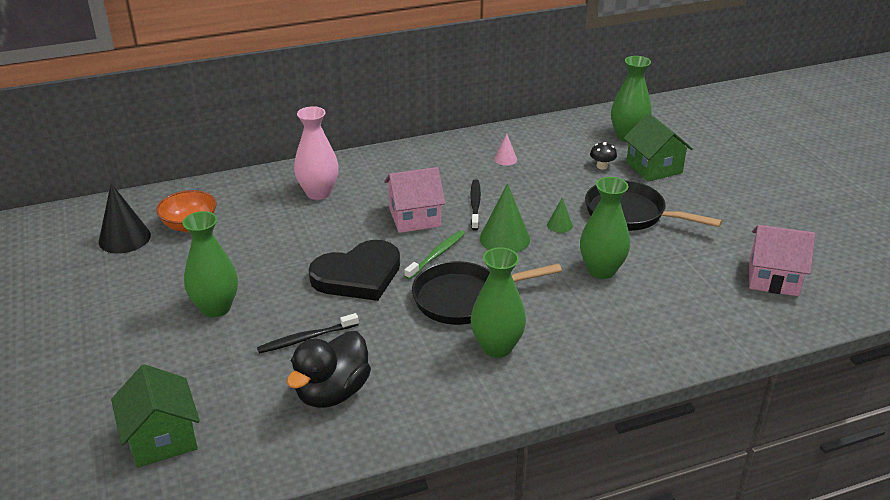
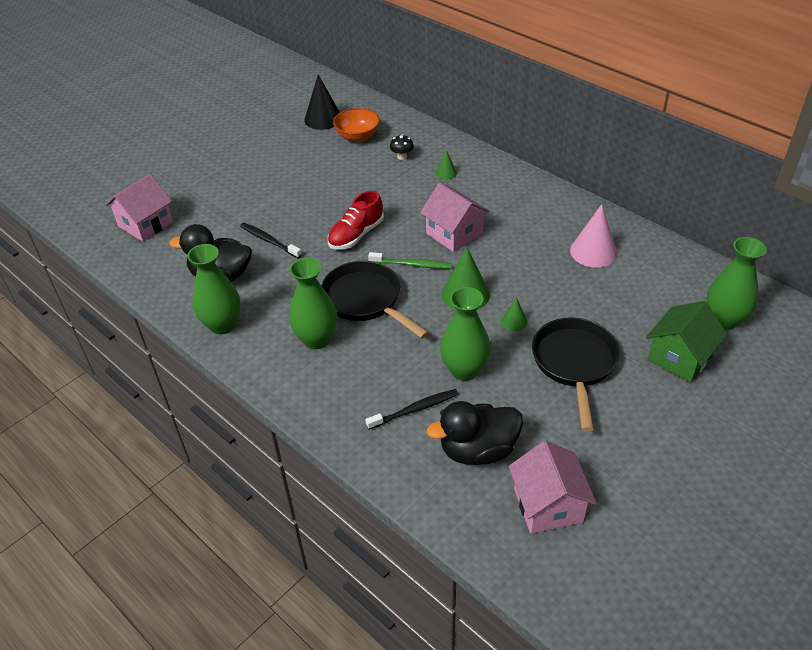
camera: 65 degrees right, 10 degrees up
(162, 438) = (145, 224): green house -> pink house
(216, 308) = (276, 188): green vase -> green vase (222, 325)
(318, 193) = (446, 173): pink vase -> green cone
(358, 275) = (356, 235): black heart -> red shoe
(475, 204) = (502, 259): black toothbrush -> black toothbrush (415, 409)
(505, 159) = (593, 251): pink cone -> pink cone, size x1.93
(602, 166) = (644, 318): black mushroom -> black mushroom (402, 156)
(699, 293) = (478, 450): none -> black duck

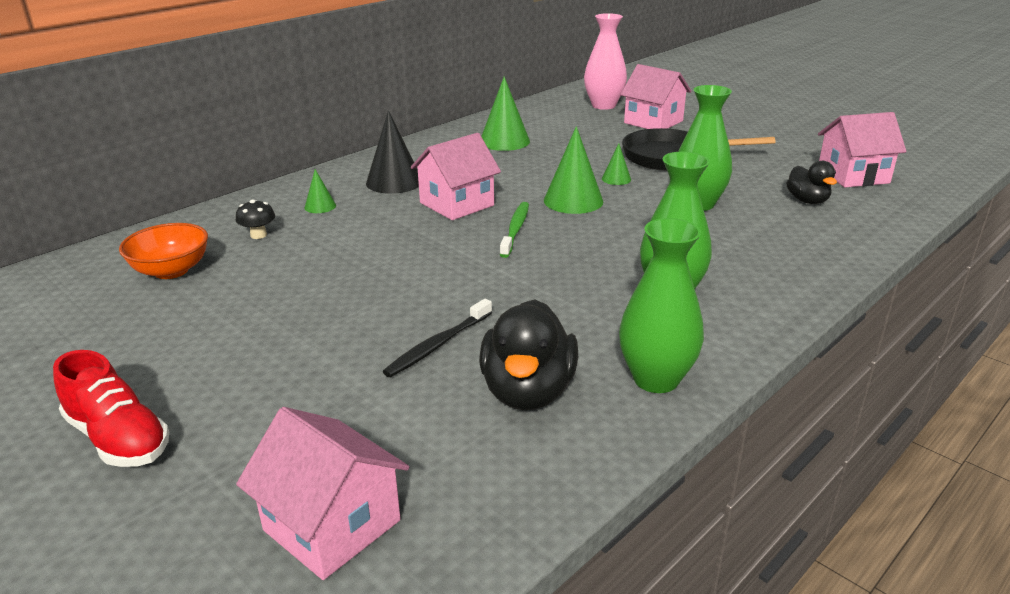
camera: 90 degrees left, 15 degrees down
(323, 119) = (80, 305): black cone -> black cone (394, 182)
(356, 235) = (442, 268): red shoe -> red shoe (118, 438)
(365, 300) = (587, 259): black pan -> none
(415, 409) = (768, 230): black toothbrush -> none
(478, 450) = (807, 201): black duck -> black duck, size x0.60
(593, 251) = (504, 141): pink cone -> green cone
(679, 357) = (653, 122): green house -> pink house
(724, 320) = (603, 105): green vase -> pink vase

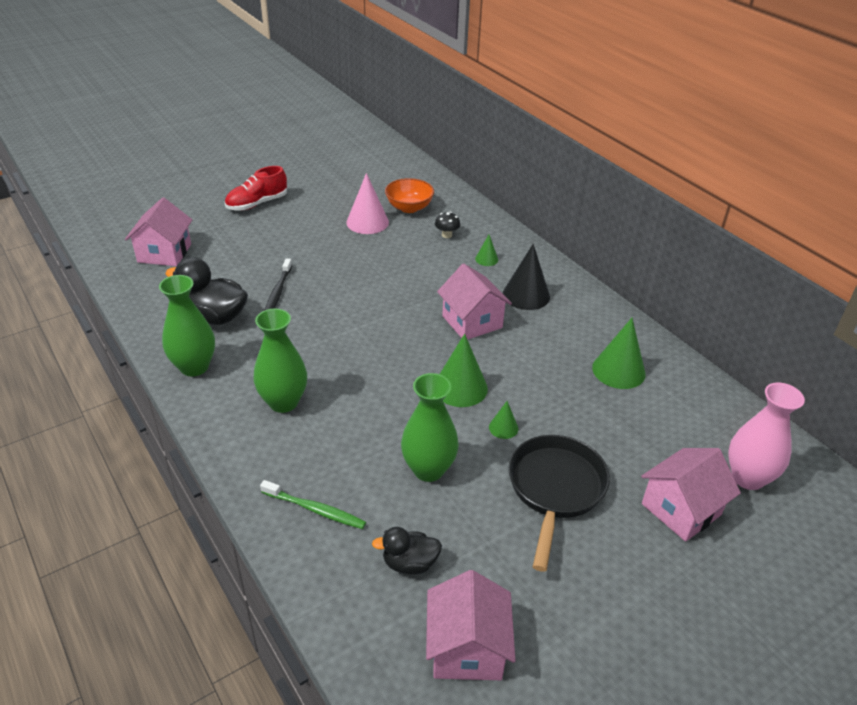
camera: 100 degrees right, 10 degrees up
(215, 299) = (367, 222): none -> pink cone
(332, 525) = (164, 253): pink house -> pink house turned 45 degrees counterclockwise
(437, 345) = (278, 292): black toothbrush -> black toothbrush turned 135 degrees counterclockwise
(515, 229) = (415, 345): green toothbrush -> green toothbrush (315, 510)

